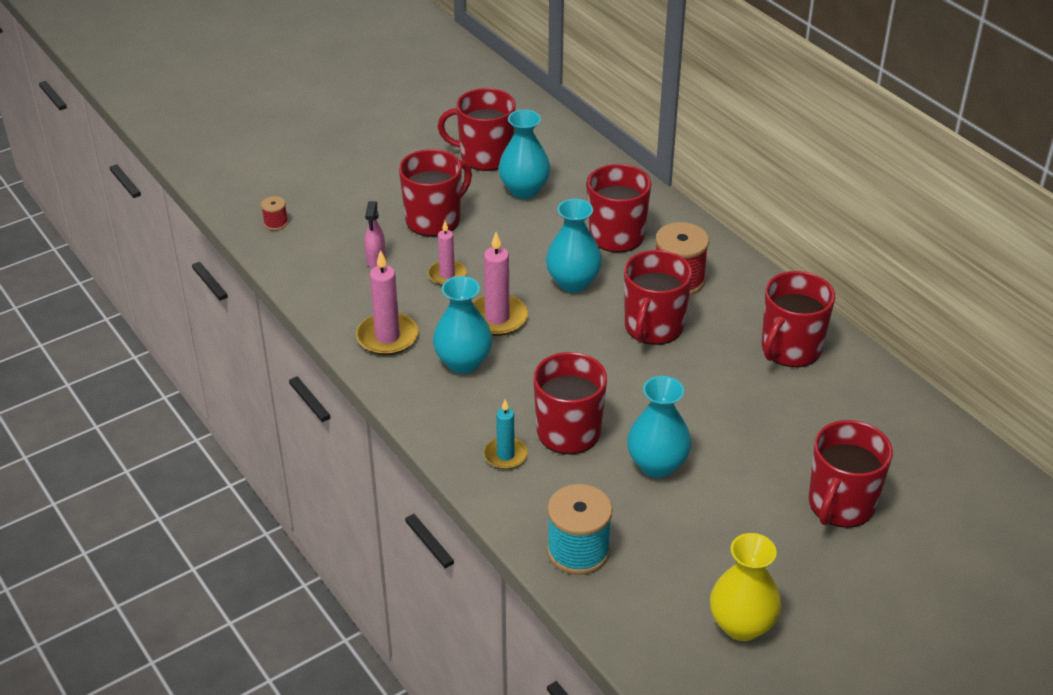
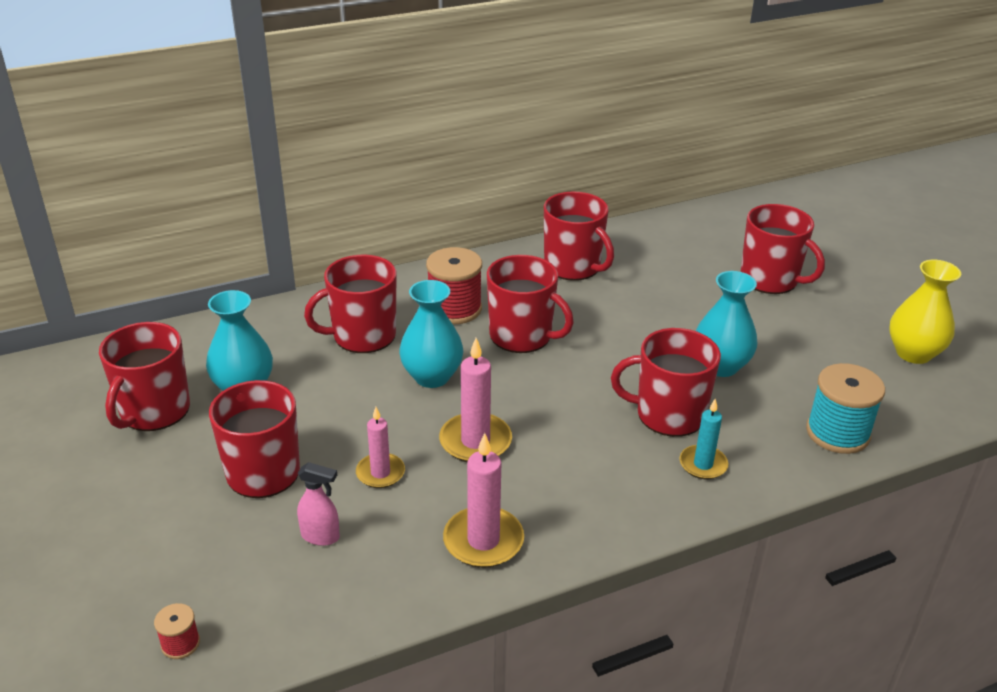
camera: 80 degrees left, 5 degrees down
(463, 362) = (546, 478): turquoise vase -> none

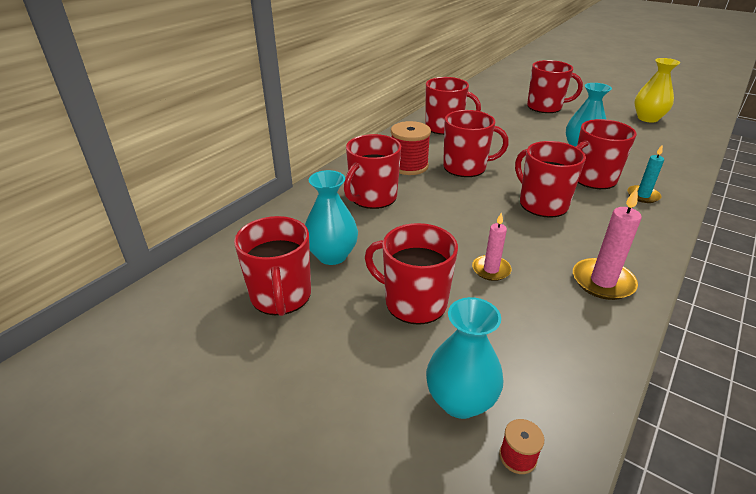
camera: 30 degrees left, 0 degrees up
(321, 536) = (509, 326): pink spray bottle -> none
(432, 376) = (445, 204): turquoise vase -> turquoise vase (460, 401)
(475, 441) = (519, 229): pink candle -> none
(549, 421) = (542, 204): none -> red mug
(837, 433) = (672, 160): turquoise spool -> none

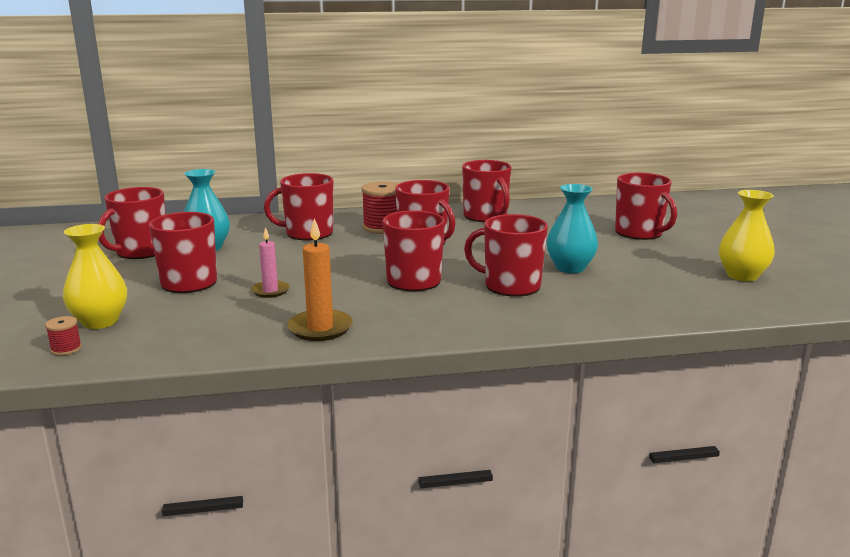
camera: 45 degrees right, 15 degrees down
(460, 401) = (100, 321): turquoise vase -> yellow vase
(602, 282) = (320, 328): pink candle -> orange candle
(643, 196) = (522, 311): turquoise candle -> none

